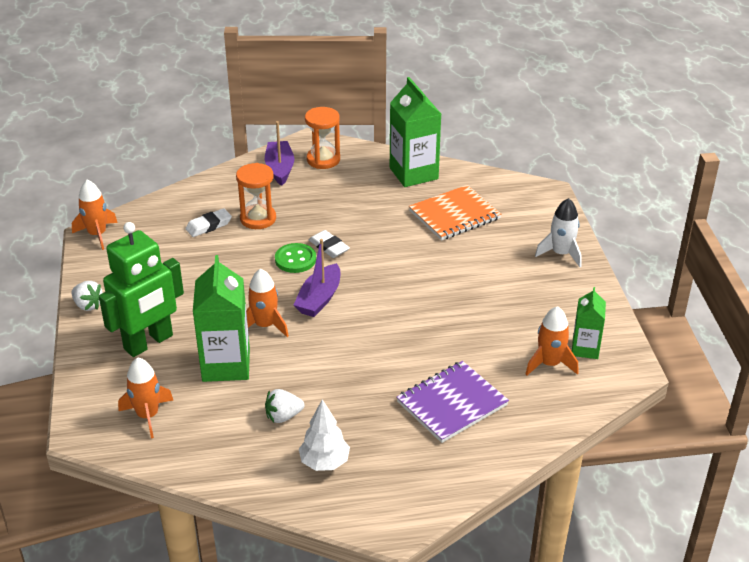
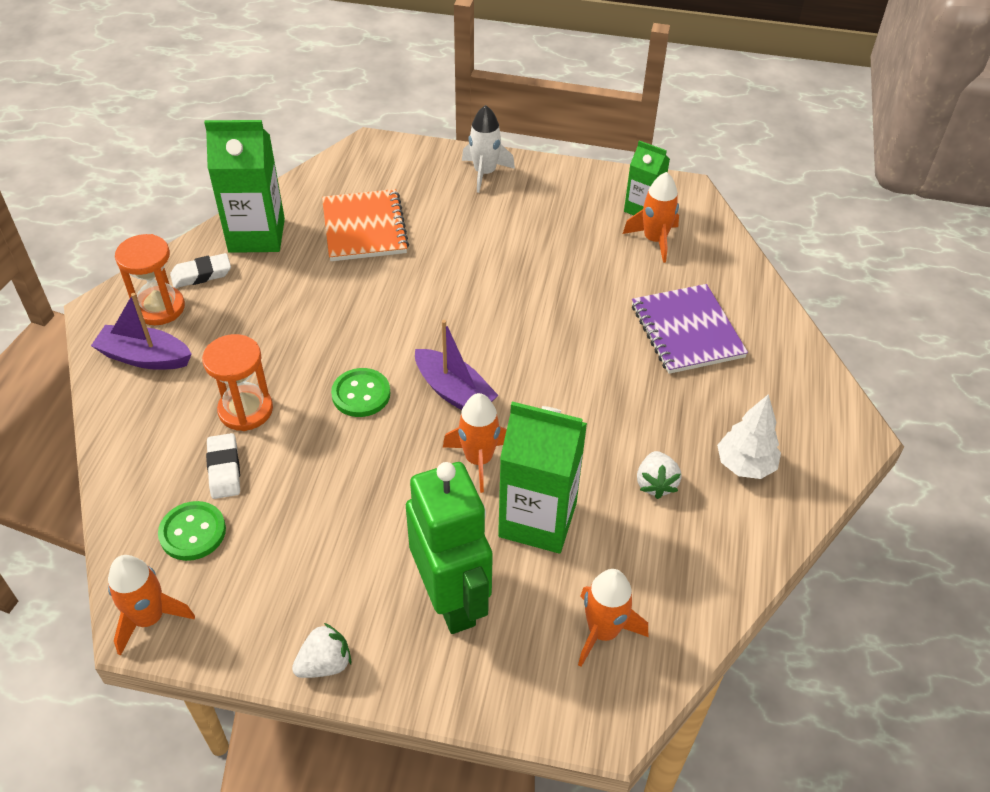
camera: 70 degrees left, 10 degrees up
(159, 230) = (192, 532): none -> green button
(329, 247) = (355, 355): white eraser -> white eraser (201, 274)

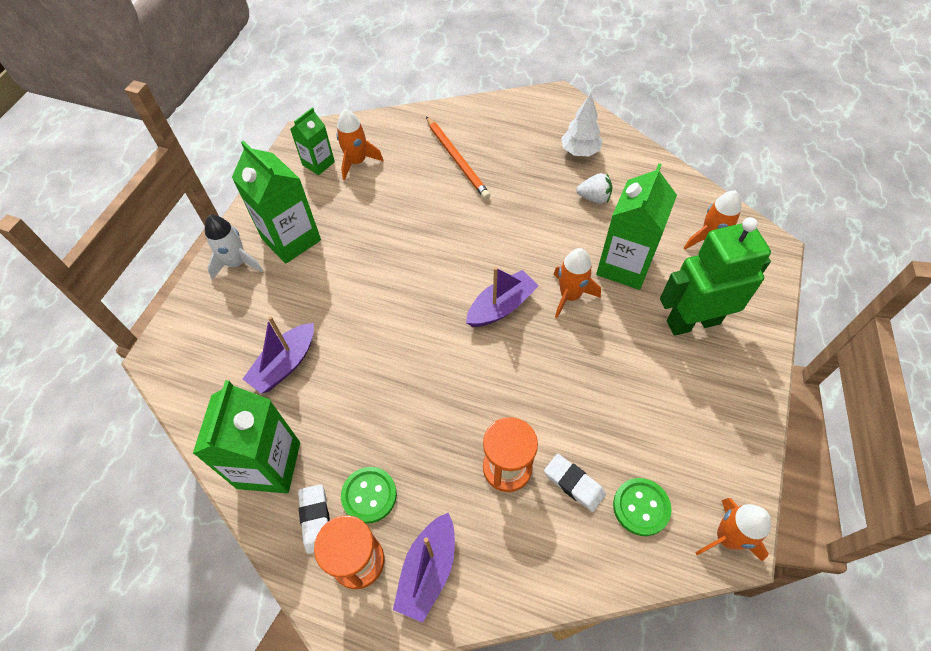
camera: 80 degrees left, 10 degrees up
(224, 469) = (574, 484): white eraser -> white eraser turned 45 degrees clockwise
(325, 664) = (752, 404): white strawberry -> none
(361, 394) = (497, 373): green button -> green button (369, 495)
(364, 228) = (285, 364): orange notebook -> purple boat
(523, 206) = (291, 239): none -> green carton
(686, 331) = (457, 159): purple notebook -> orange pencil

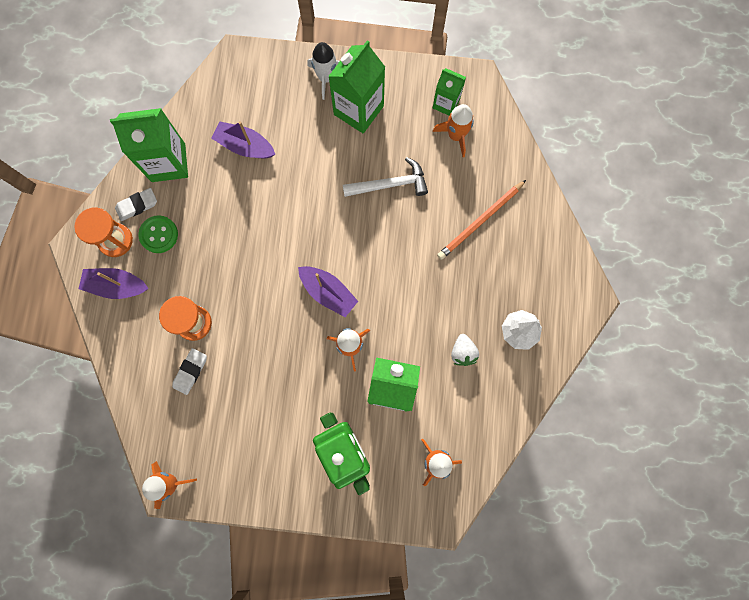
camera: 75 degrees right, 20 degrees up
(390, 226) = (390, 184): none -> white hammer
(641, 507) = (181, 421): green button -> none

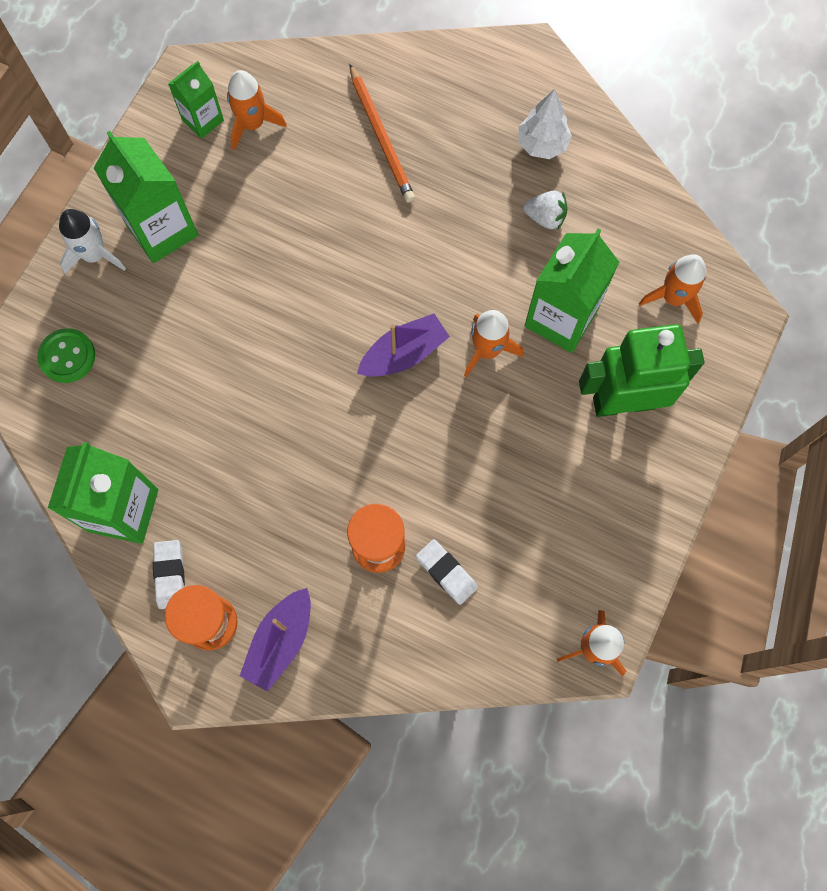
camera: 70 degrees left, 5 degrees down
(159, 235) = (228, 557): green button -> green button (67, 356)
(245, 146) = (146, 395): purple boat -> none
(390, 184) = (285, 226): white hammer -> none

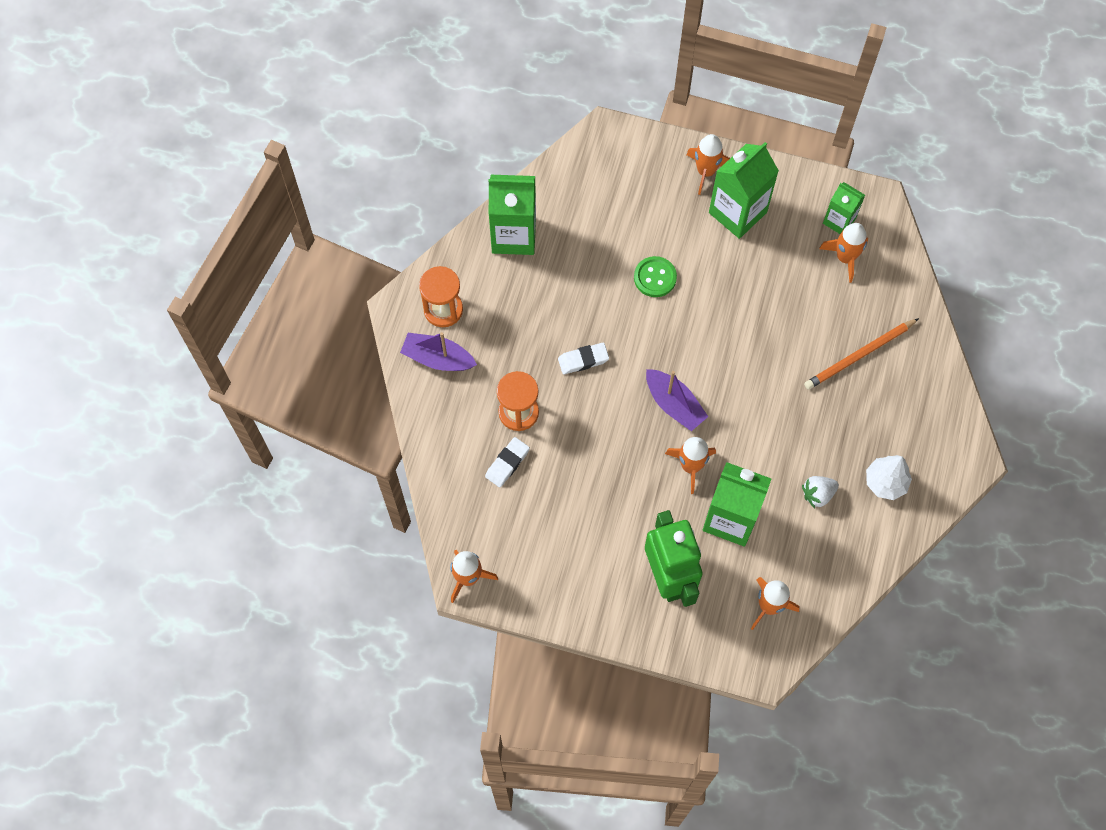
camera: 80 degrees right, 5 degrees down
(67, 356) = (621, 172): green button -> green button (655, 277)
(95, 255) = (706, 171): white rocket -> orange rocket
(170, 575) = (472, 276): white eraser -> white eraser (583, 360)
(545, 217) = (818, 494): white strawberry -> white strawberry turned 60 degrees clockwise

